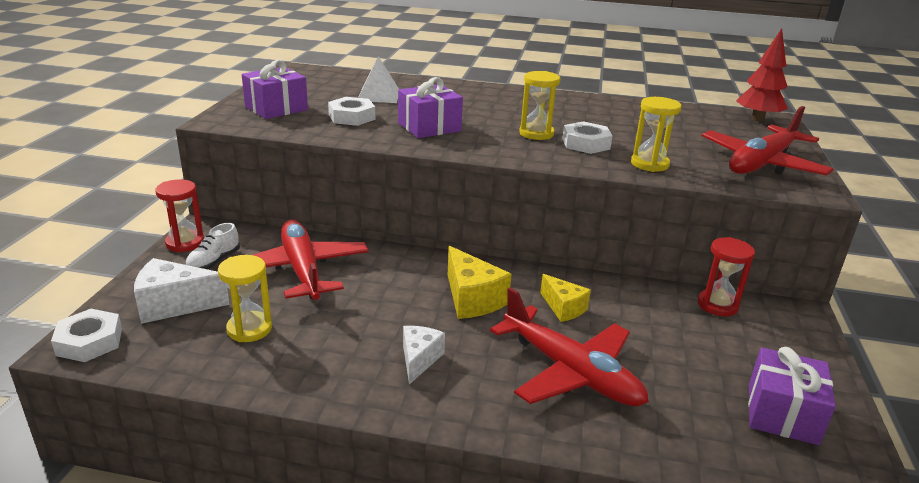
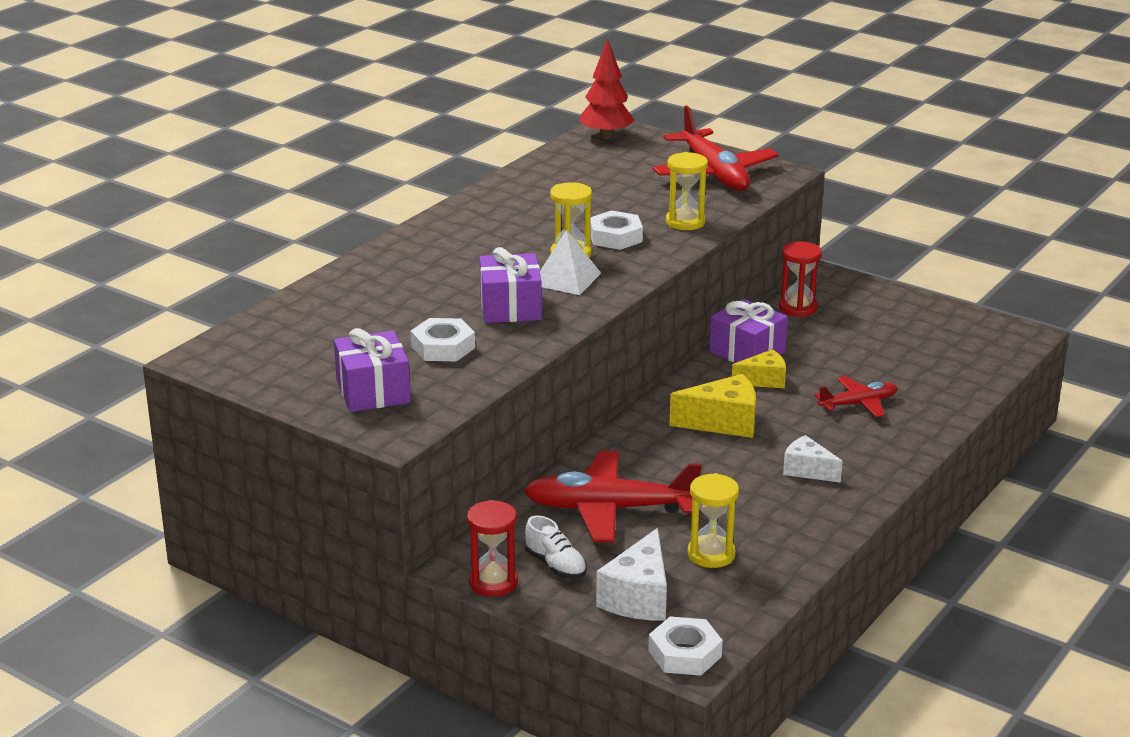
camera: 65 degrees left, 0 degrees up
(378, 95) = (372, 318): white pyramid -> white pyramid (566, 279)
(570, 372) = (858, 404): red plane -> red plane, size x0.55
(782, 413) = (945, 335): purple gift -> purple gift (747, 352)

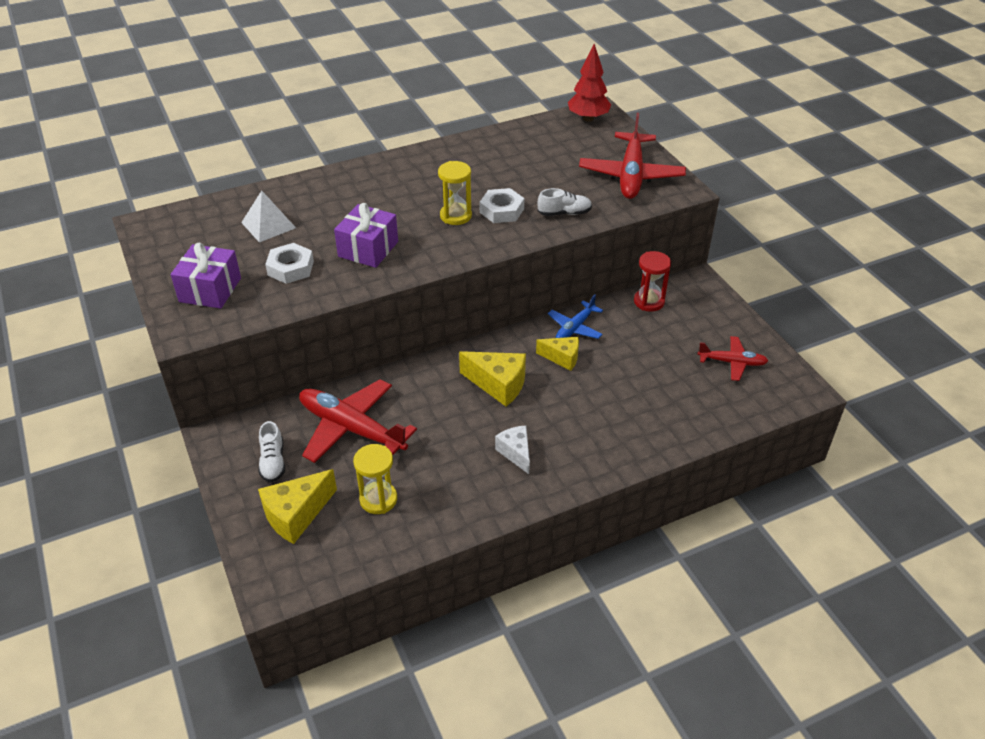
camera: 30 degrees right, 15 degrees up
(493, 582) = (223, 459): red hourglass -> none
(566, 279) = (430, 237): white pyramid -> white pyramid (268, 225)
(638, 597) = (296, 515): white cheese -> yellow cheese
(684, 654) = (277, 580): white nut -> none
(685, 222) = (564, 213): yellow hourglass -> white shoe
(747, 352) = (575, 328): purple gift -> blue plane
(858, 404) = (610, 406): red plane -> red plane (732, 362)

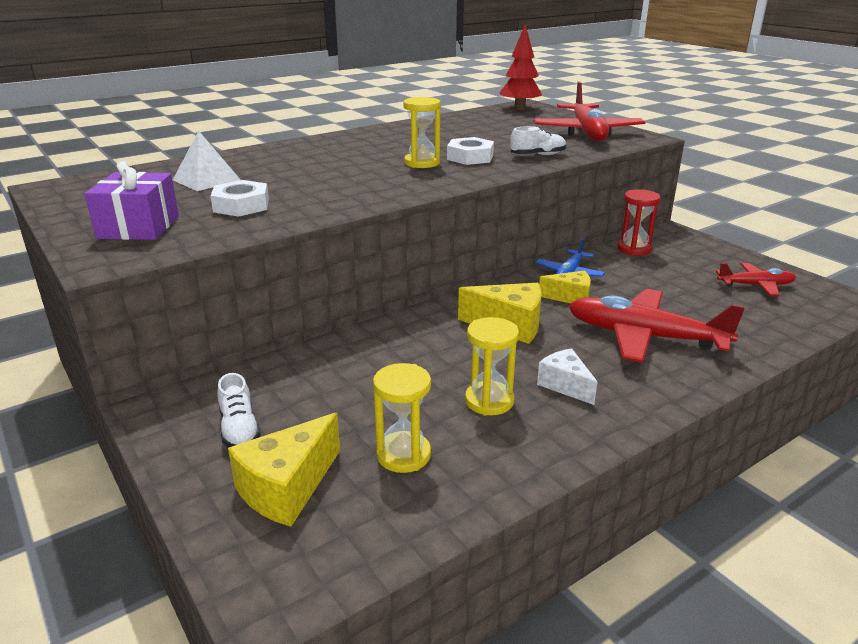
camera: 10 degrees left, 15 degrees down
(352, 429) = (341, 383): red plane -> red plane (645, 337)
(368, 249) = (332, 188): purple gift -> none
(453, 460) = (489, 401): none -> yellow hourglass

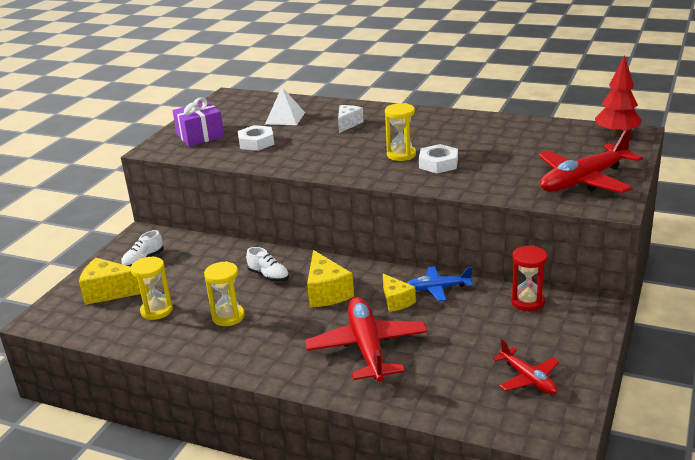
camera: 60 degrees right, 0 degrees up
(538, 155) = (481, 182): white shoe -> white shoe (269, 276)
(565, 385) = (269, 336): white cheese -> white cheese (348, 124)

